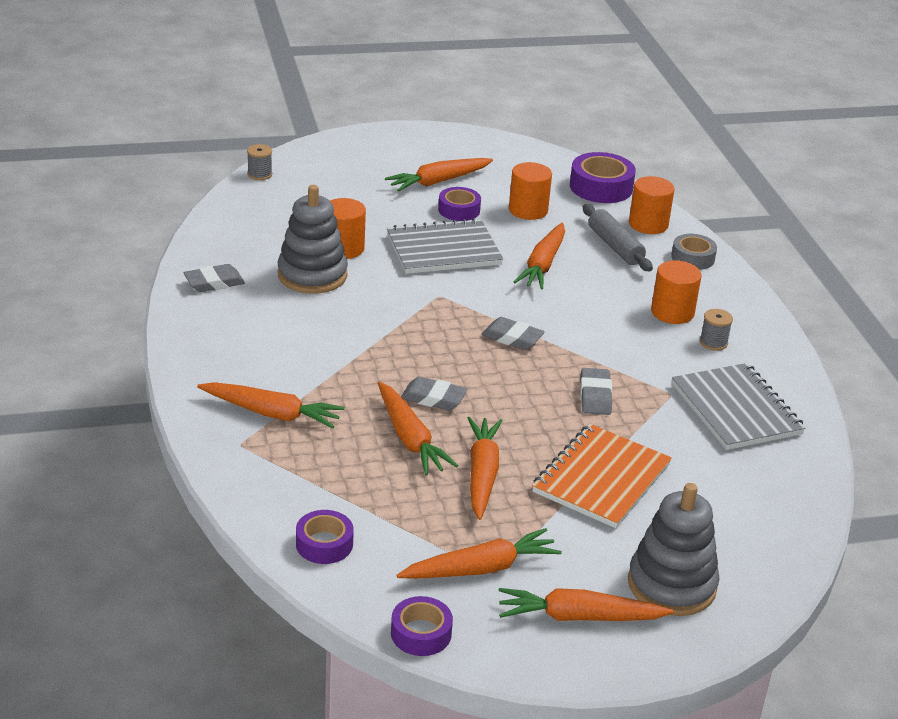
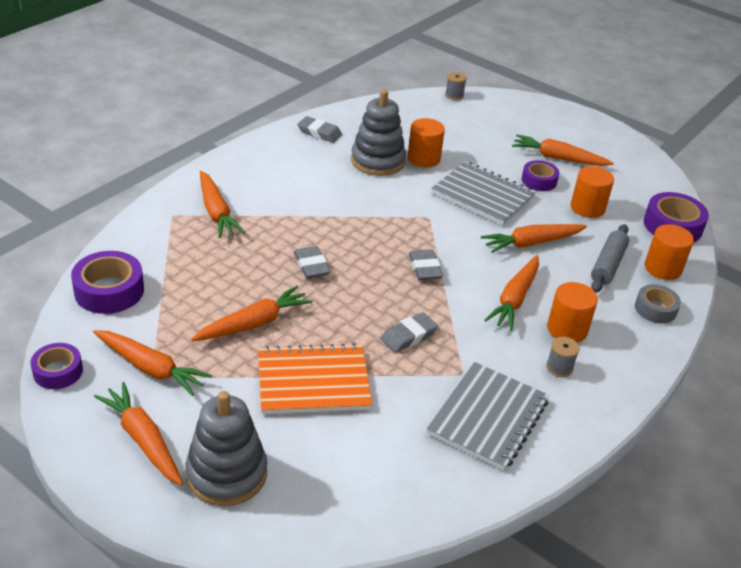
camera: 50 degrees right, 5 degrees up
(324, 544) = (109, 291): purple tape -> purple tape, size x1.56
(410, 438) = (256, 275): orange carrot -> orange carrot (514, 299)

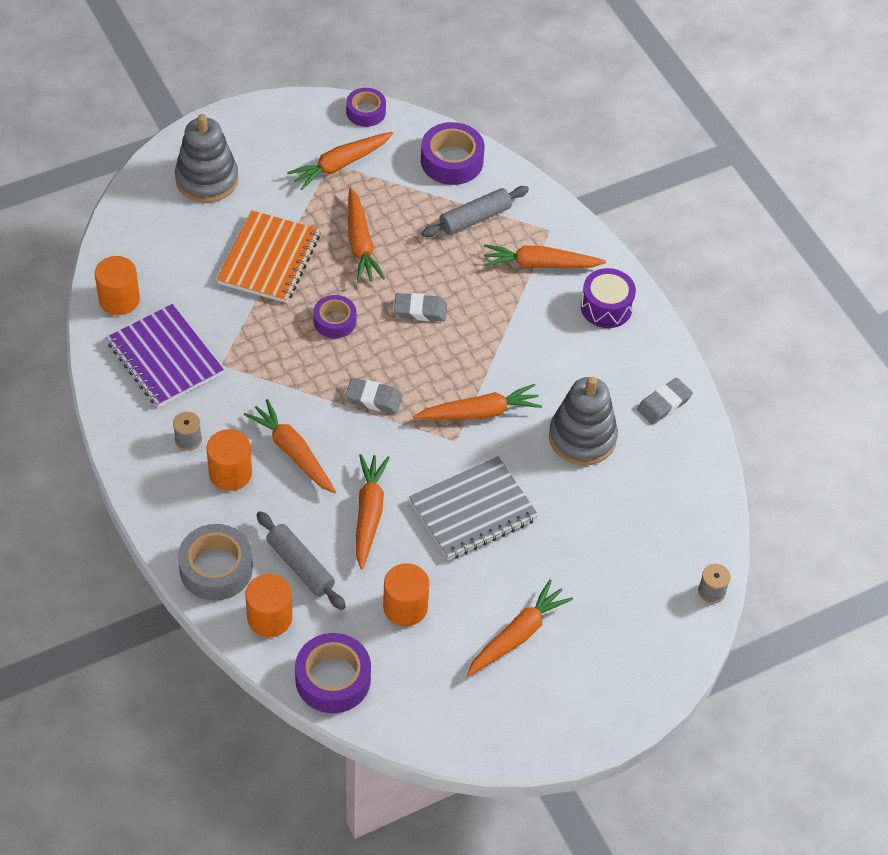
camera: 115 degrees right, 15 degrees up
(143, 439) = (267, 143): orange carrot -> orange carrot (479, 412)
(180, 259) = (475, 218): none -> grey rolling pin
(243, 171) = (606, 307): none -> purple drum
(408, 336) = (287, 345): grey eraser -> none
(423, 158) = (571, 486): orange cylinder -> orange cylinder (119, 299)
(488, 417) = (164, 358): grey notebook -> purple notebook
(539, 181) = (478, 585): purple tape -> purple tape (334, 321)
(655, 309) = (216, 568): grey tape -> grey tape, size x1.56

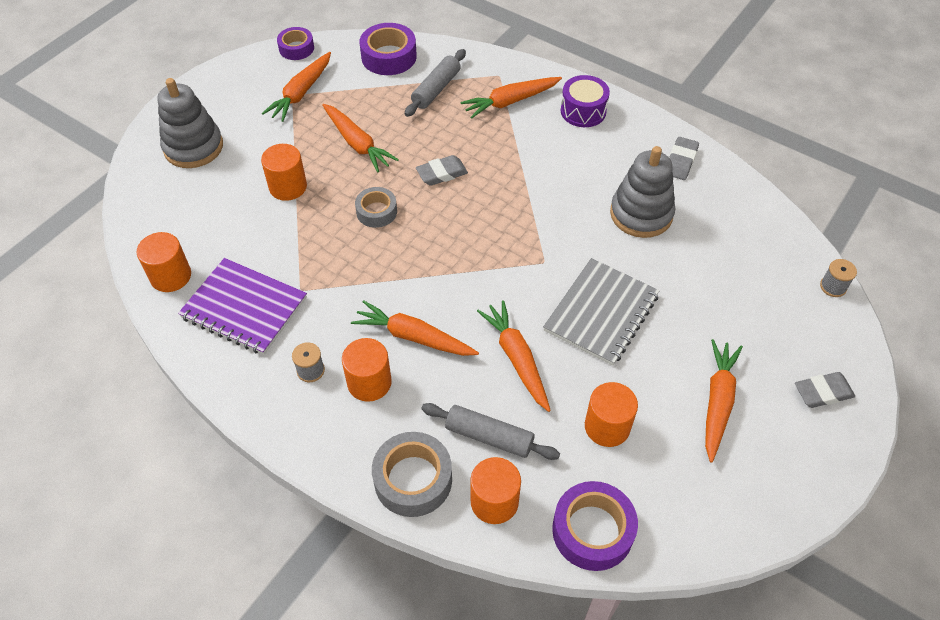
camera: 25 degrees left, 0 degrees up
(269, 259) = (288, 187): orange notebook -> orange cylinder
(334, 321) = (376, 212): purple tape -> grey tape
(373, 399) = (452, 259): grey eraser -> grey eraser (823, 392)
(479, 412) = (547, 231): orange carrot -> none

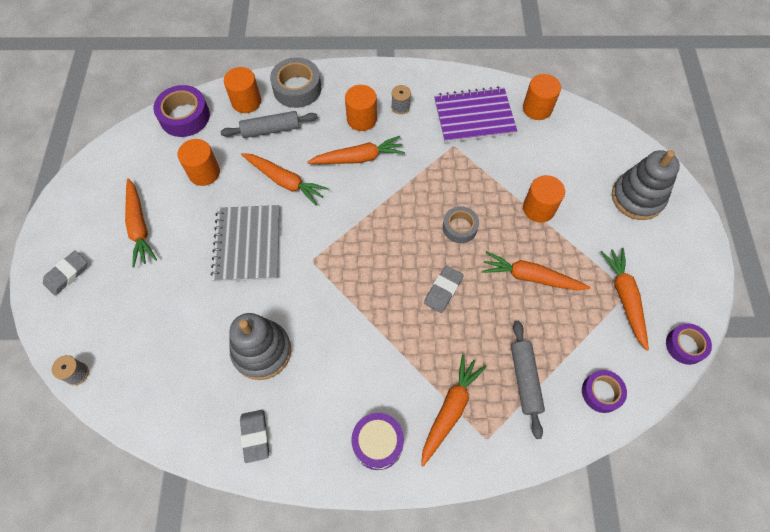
camera: 145 degrees right, 10 degrees up
(389, 56) = (601, 393): purple tape -> purple tape, size x0.64

